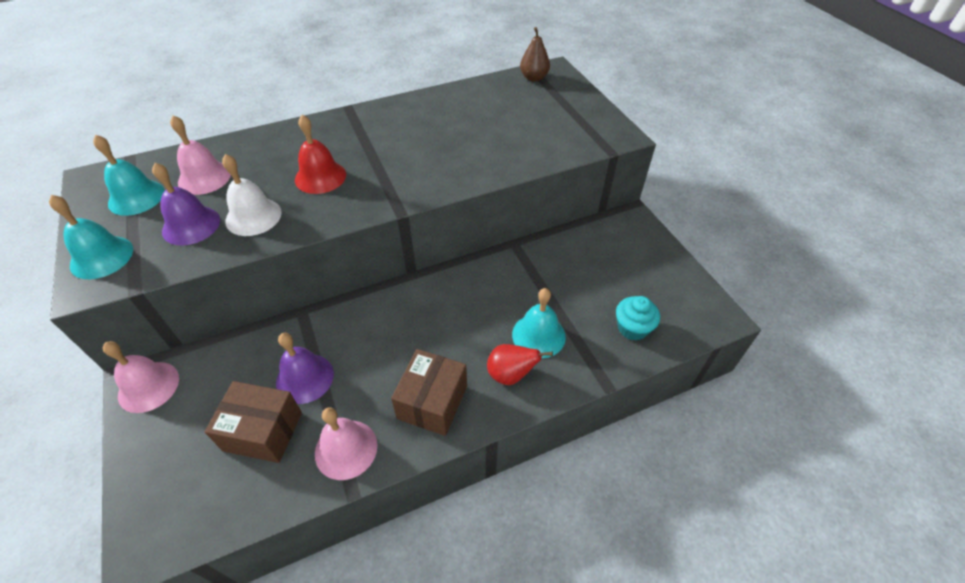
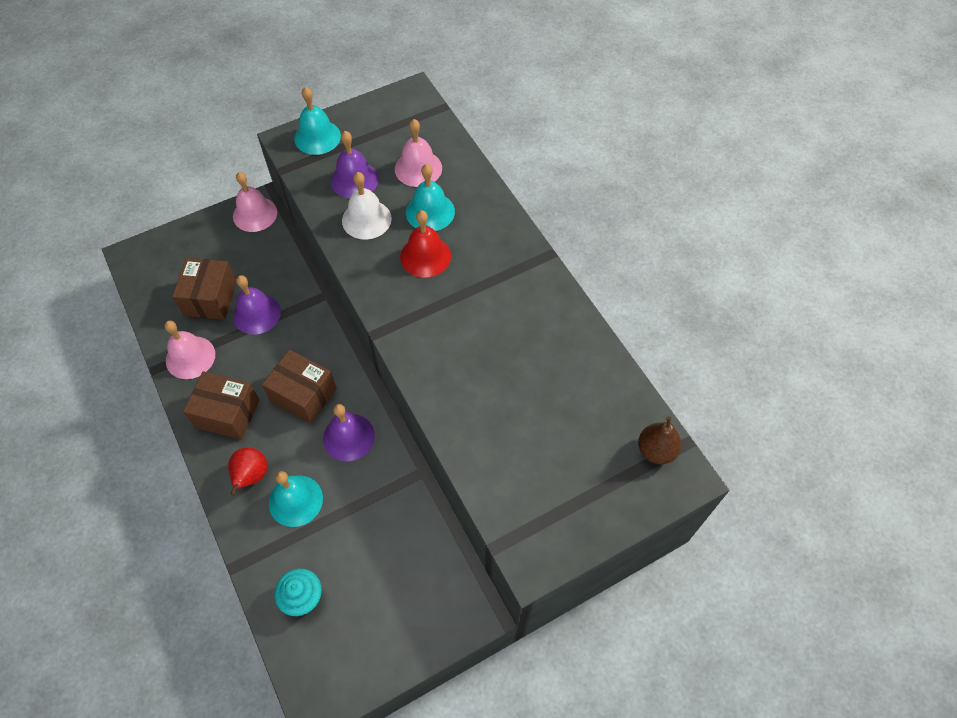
camera: 85 degrees right, 10 degrees up
(136, 197) = (389, 131): turquoise bell -> turquoise bell (430, 212)
(422, 330) = (303, 395): none -> brown box
(475, 294) = (348, 437): none -> purple bell

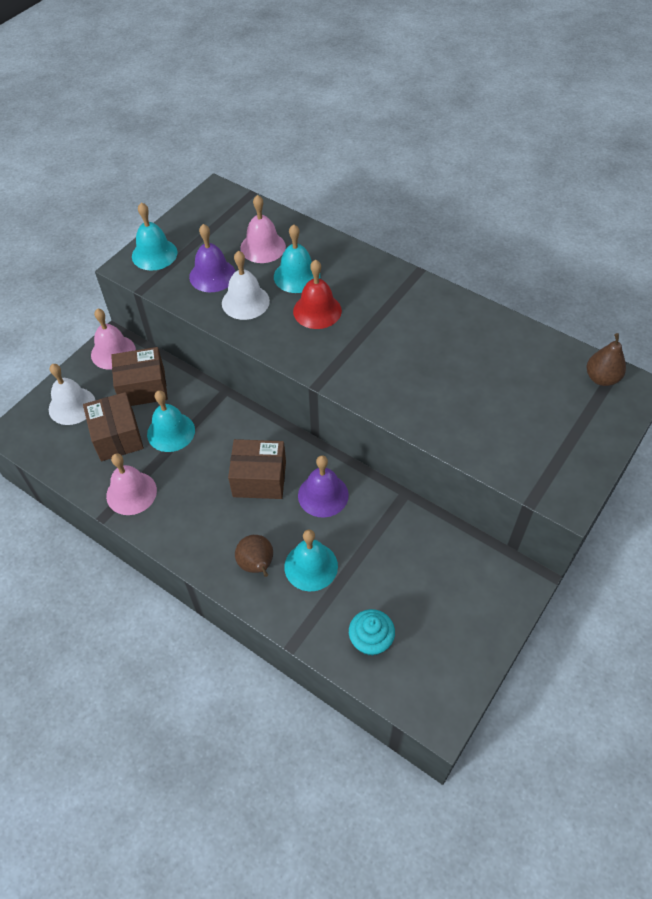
camera: 25 degrees left, 5 degrees down
(191, 252) = (72, 406): none -> white bell
(227, 413) = (199, 524): brown box -> brown box (143, 388)
(251, 476) = (257, 565): red pear -> brown pear
(257, 314) = (171, 432): purple bell -> turquoise bell

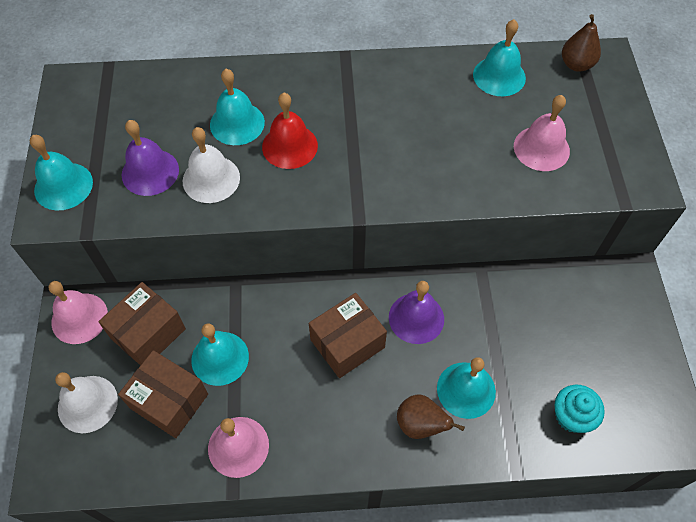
camera: 40 degrees left, 5 degrees up
(263, 247) = (174, 113): pink bell -> pink bell (541, 148)
(524, 351) = (499, 76): none -> turquoise bell

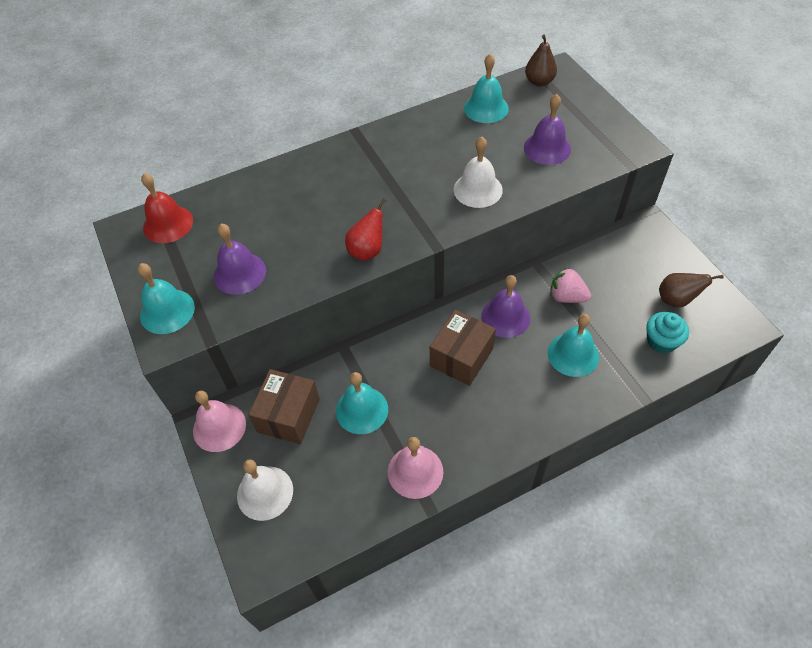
camera: 20 degrees left, 5 degrees down
(169, 401) = (336, 461): brown box -> none
(211, 179) = (296, 260): white bell -> white bell (478, 189)
(237, 123) = (294, 211): turquoise bell -> none
(286, 196) = (367, 251): none -> red pear
(289, 146) = (348, 213): red bell -> red bell (168, 224)
(420, 424) = (552, 394): brown pear -> brown pear (676, 300)
(494, 321) = (566, 297): none -> pink strawberry
(541, 148) = (547, 148): pink bell -> purple bell

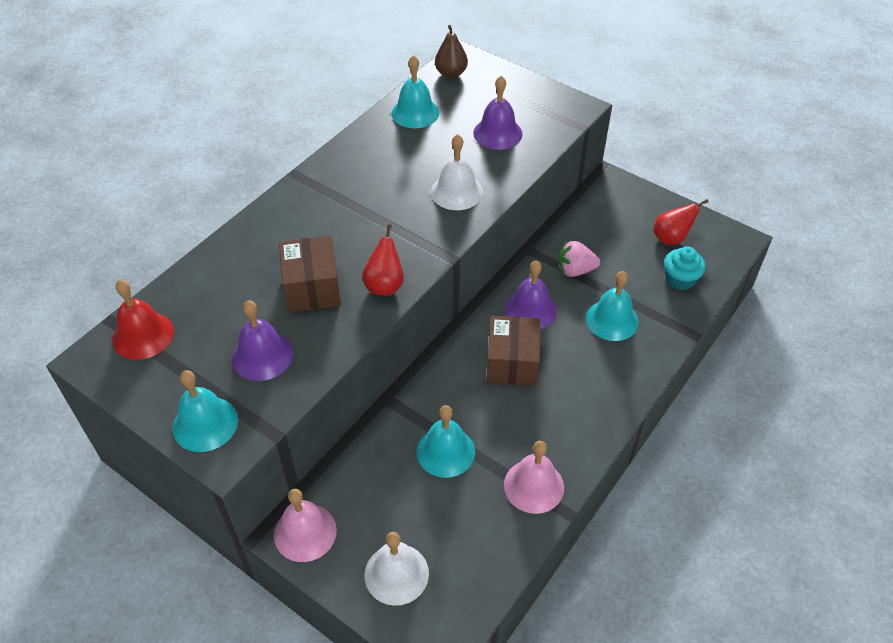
camera: 30 degrees left, 5 degrees down
(288, 415) = (373, 488): brown box -> brown box (312, 288)
(676, 300) = (671, 238): brown pear -> red pear

